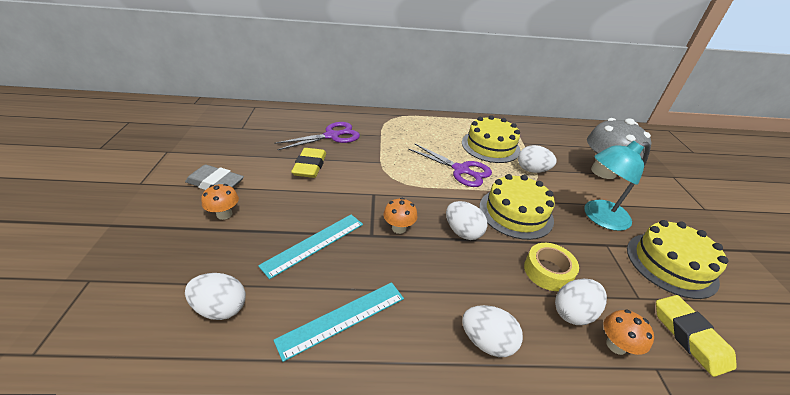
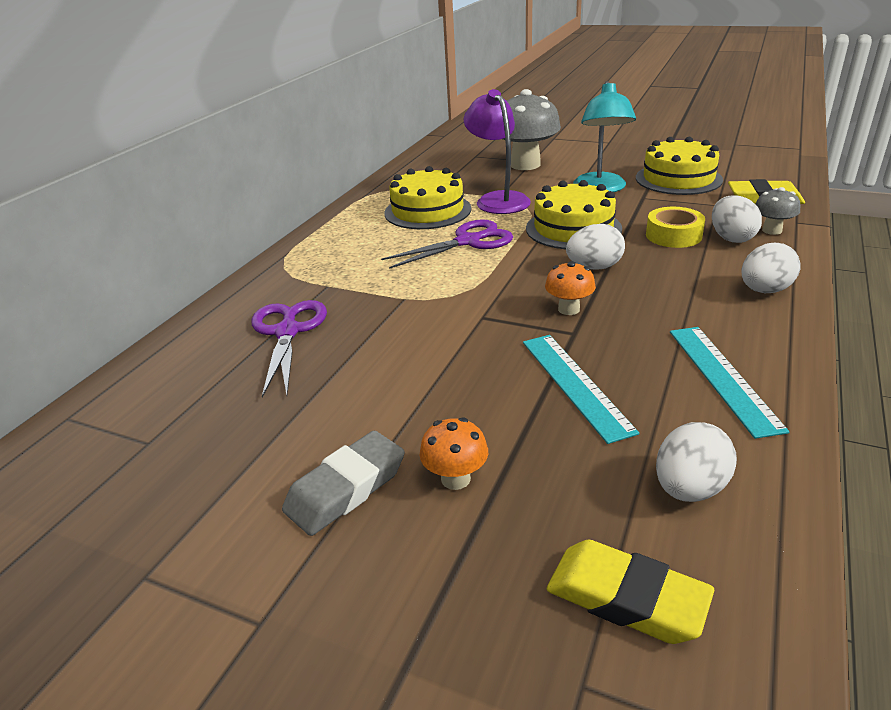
camera: 60 degrees left, 5 degrees down
(310, 166) = (368, 366): yellow eraser -> yellow eraser (626, 598)
(532, 170) = (498, 199): white egg -> purple lamp
(616, 345) = (772, 230): orange mushroom -> grey mushroom

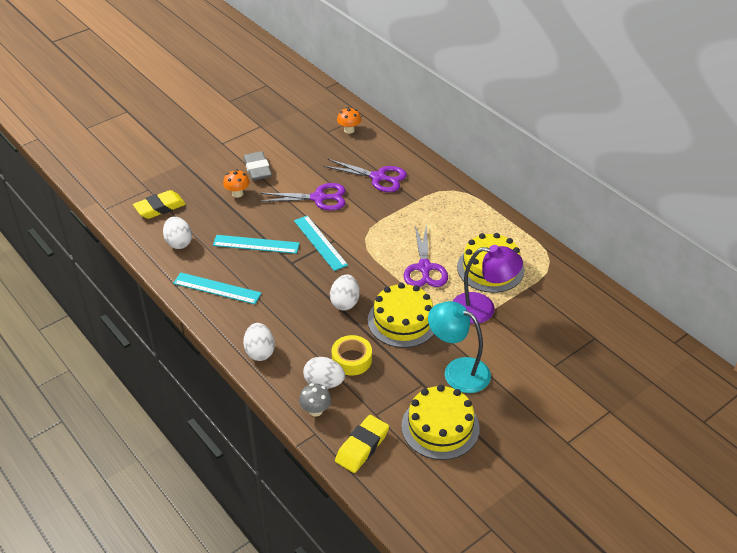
camera: 115 degrees right, 10 degrees up
(388, 368) = (318, 198): none -> purple scissors
(500, 325) = (320, 242): none -> turquoise ruler
(525, 165) = (546, 356): grey mushroom -> none
(569, 309) = (312, 271): orange mushroom -> orange mushroom (349, 130)

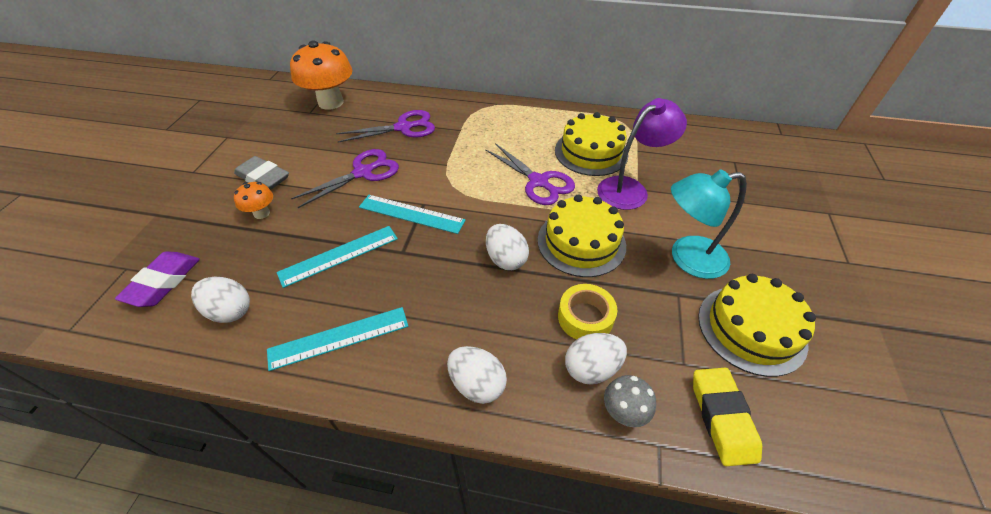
camera: 40 degrees left, 5 degrees up
(160, 208) = (163, 282): yellow eraser -> purple eraser
(349, 130) = (331, 102): orange mushroom -> orange mushroom, size x2.09

